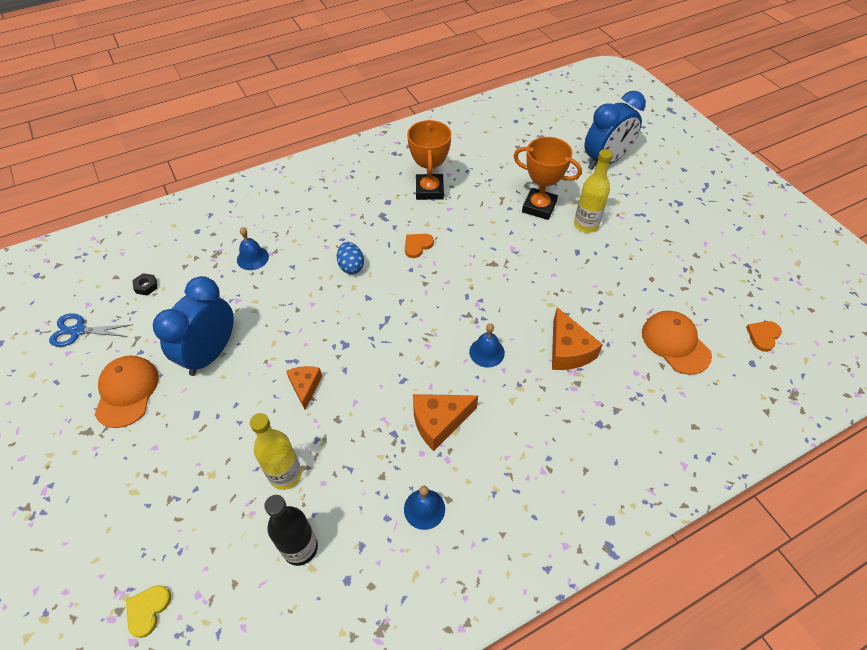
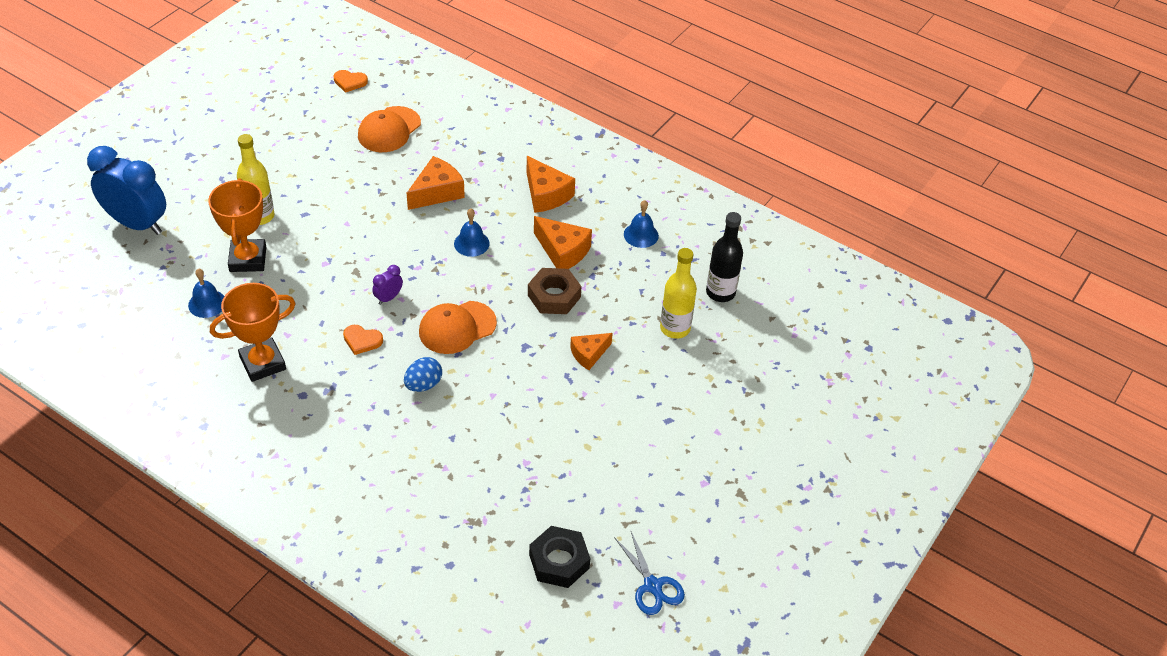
camera: 120 degrees left, 5 degrees down
(127, 392) = (685, 489): orange cap -> orange cap (457, 327)
(146, 286) = (559, 561): black nut -> black nut, size x2.00
(148, 610) = (825, 357): yellow heart -> none
(210, 354) = (602, 447): blue clock -> none
(252, 258) = (460, 481): blue bell -> blue bell (207, 303)
(387, 389) = (554, 296): none -> brown nut
(452, 274) = (388, 298): none -> purple clock
(527, 443) = (546, 194): none -> orange cheese

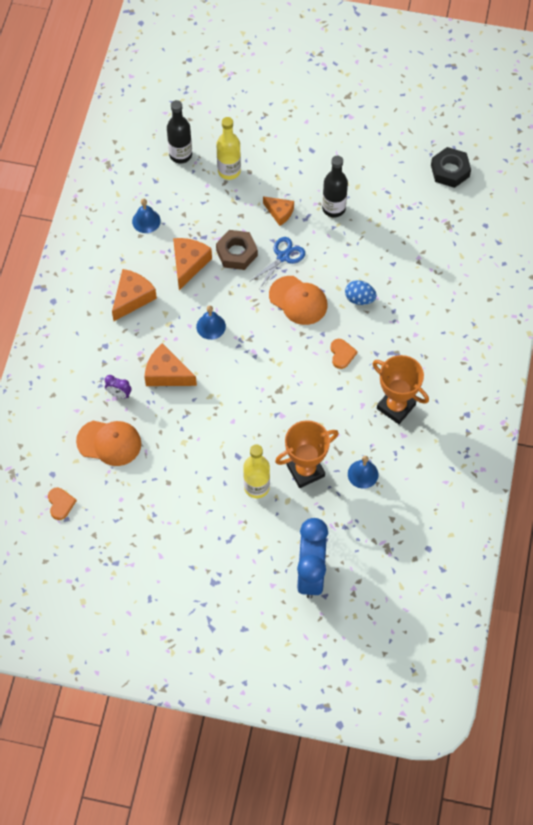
camera: 110 degrees left, 15 degrees up
(388, 298) = (293, 356): purple clock -> purple clock (119, 394)
(566, 409) = (333, 208): none -> black bottle
(653, 586) = (439, 119): blue scissors -> blue scissors (283, 256)

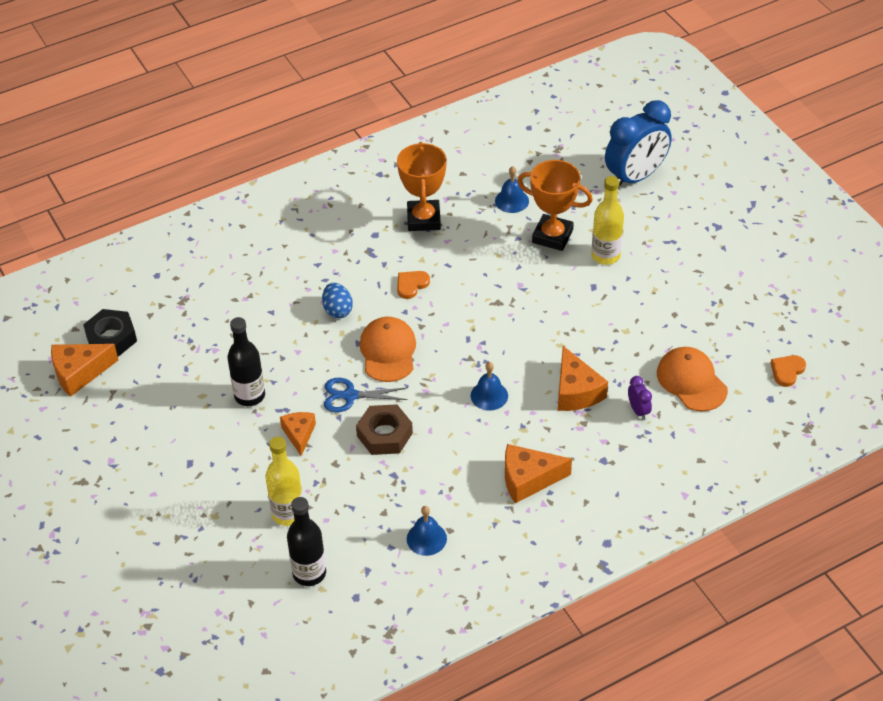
camera: 130 degrees left, 15 degrees down
(189, 264) = (439, 463): orange cheese -> orange cheese (79, 373)

